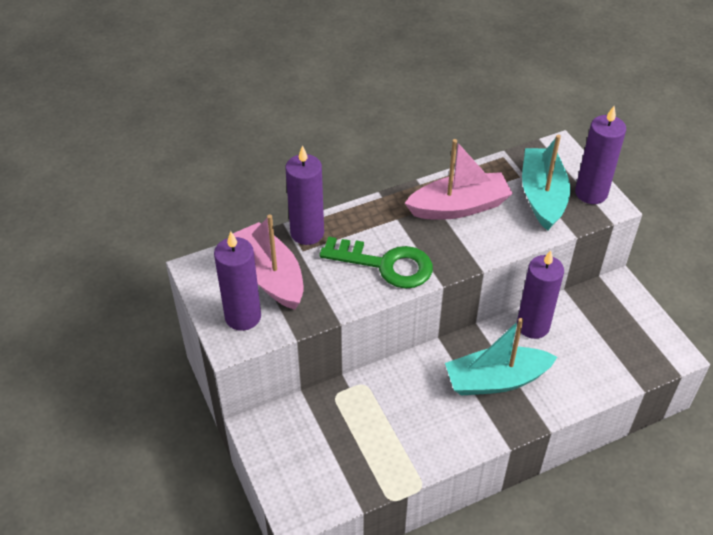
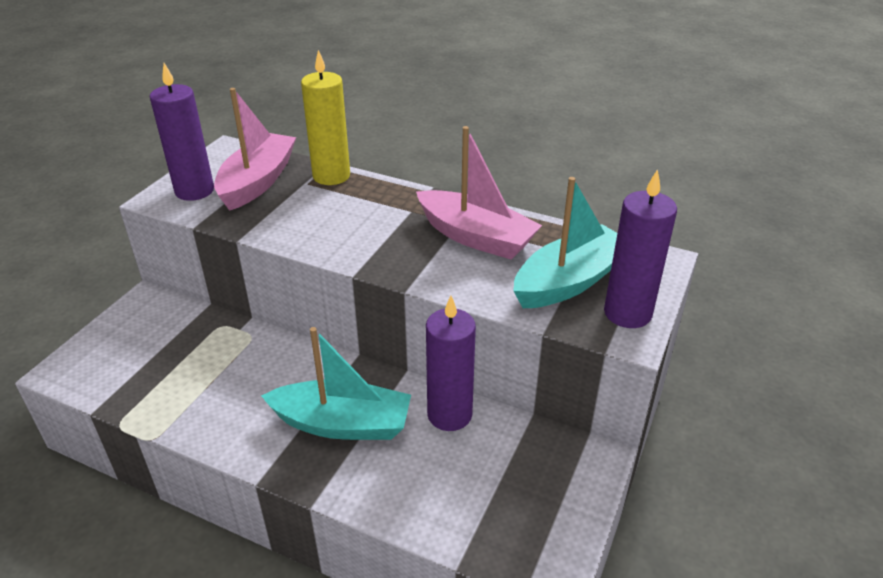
camera: 50 degrees right, 10 degrees down
(307, 233) = (331, 176): purple candle -> yellow candle
(385, 264) = (341, 231): green key -> none
(496, 380) = (343, 424): turquoise boat -> turquoise boat turned 150 degrees clockwise

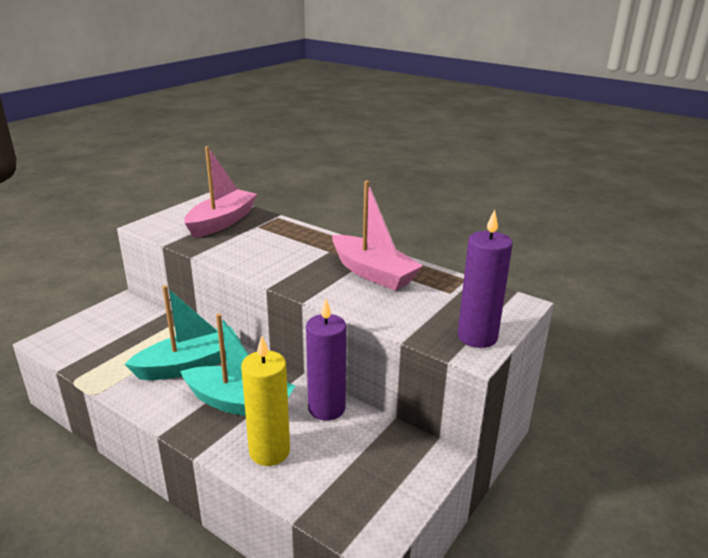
camera: 10 degrees right, 10 degrees down
(194, 191) = (174, 223): purple candle -> none
(331, 176) = (278, 223): yellow candle -> yellow candle (269, 451)
(570, 281) = (437, 310): turquoise boat -> turquoise boat (189, 365)

